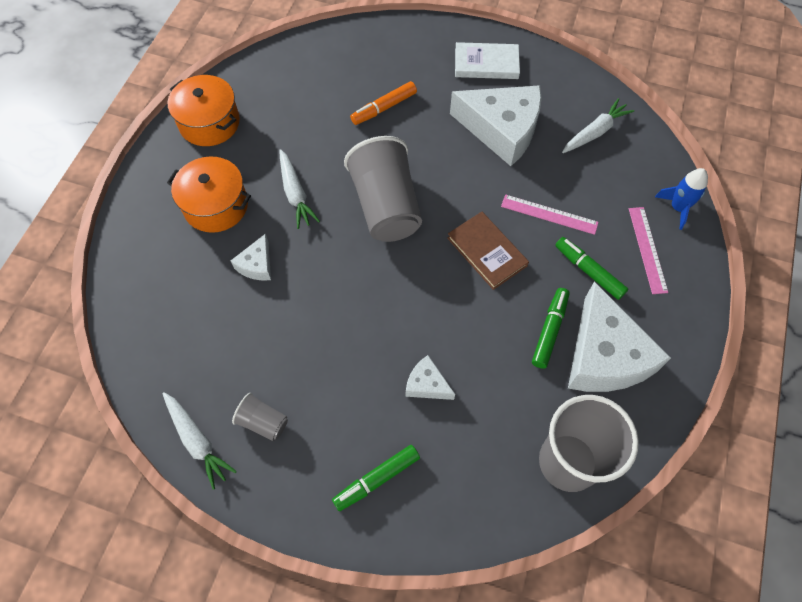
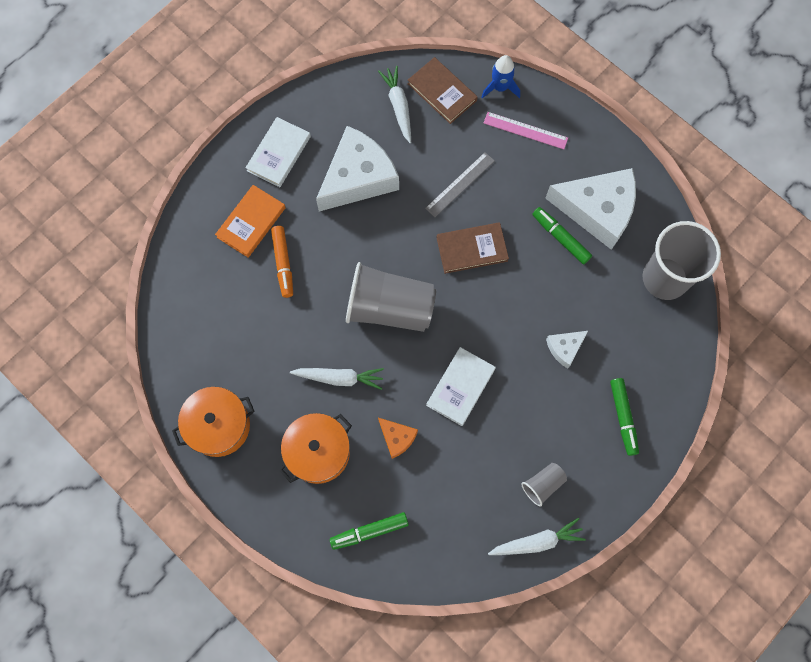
camera: 65 degrees left, 10 degrees up
(257, 265) = (397, 438): white cheese -> orange cheese
(335, 300) = (461, 387): none -> white book
(409, 70) = (251, 222): none -> orange book
(549, 214) = (460, 184): pink ruler -> grey ruler
(588, 271) = (524, 183): green marker -> green marker (369, 531)
(636, 161) = (442, 92): none -> brown book

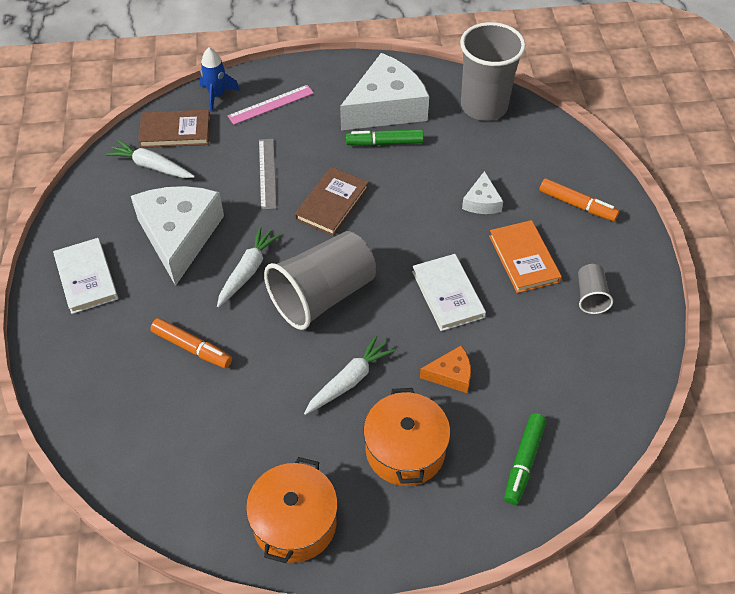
camera: 50 degrees left, 20 degrees down
(251, 222) = (124, 345): orange book -> orange book (524, 258)
(537, 541) = (640, 335): white carrot -> white carrot (248, 271)
(623, 417) = (577, 205): green marker -> orange marker

